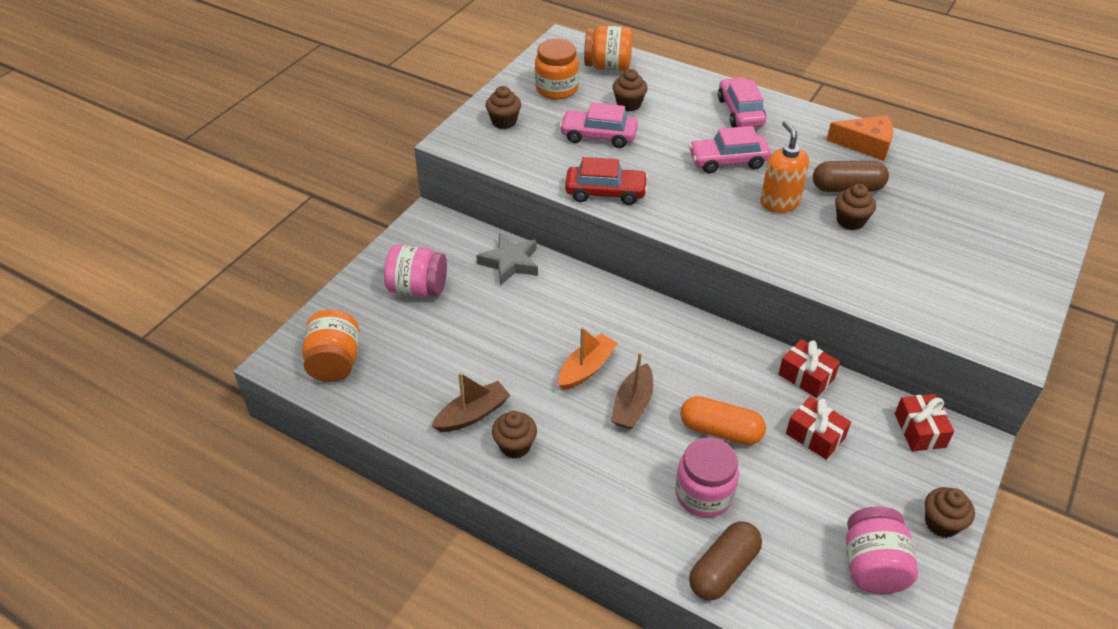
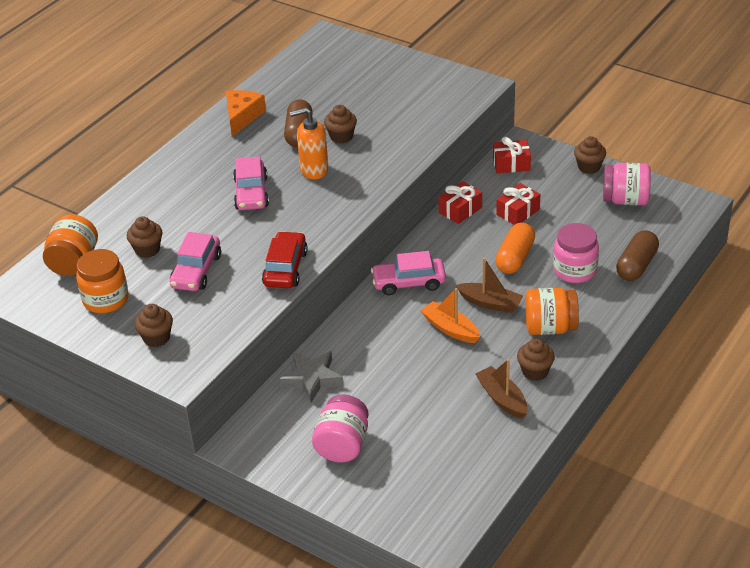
camera: 85 degrees left, 5 degrees down
(335, 362) = (440, 499): orange jar -> orange jar (550, 327)
(723, 570) = (636, 265): brown capsule -> brown capsule turned 75 degrees clockwise
(740, 112) = (178, 180): pink car -> pink car (409, 283)

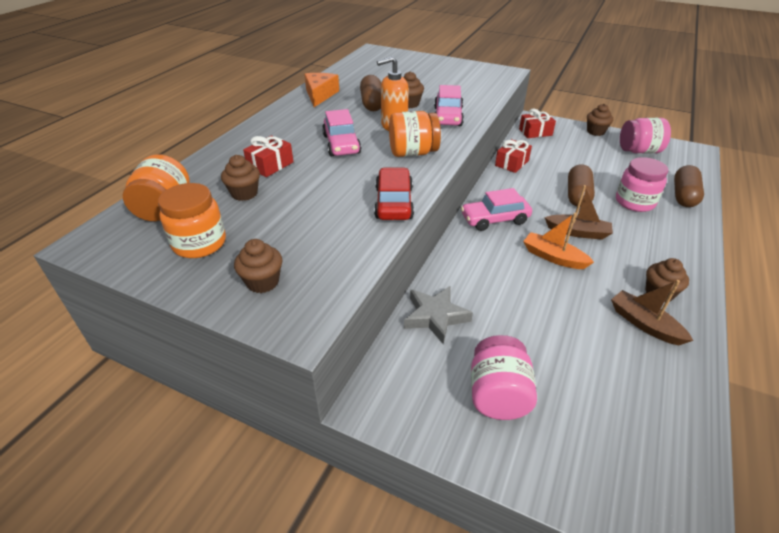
camera: 10 degrees left, 0 degrees up
(196, 271) = (299, 210): pink car -> pink car (448, 117)
(515, 258) = (577, 195): orange capsule -> brown capsule
(518, 212) = (559, 162): red gift -> red gift (270, 165)
(550, 327) = (645, 250): orange jar -> orange jar (413, 153)

